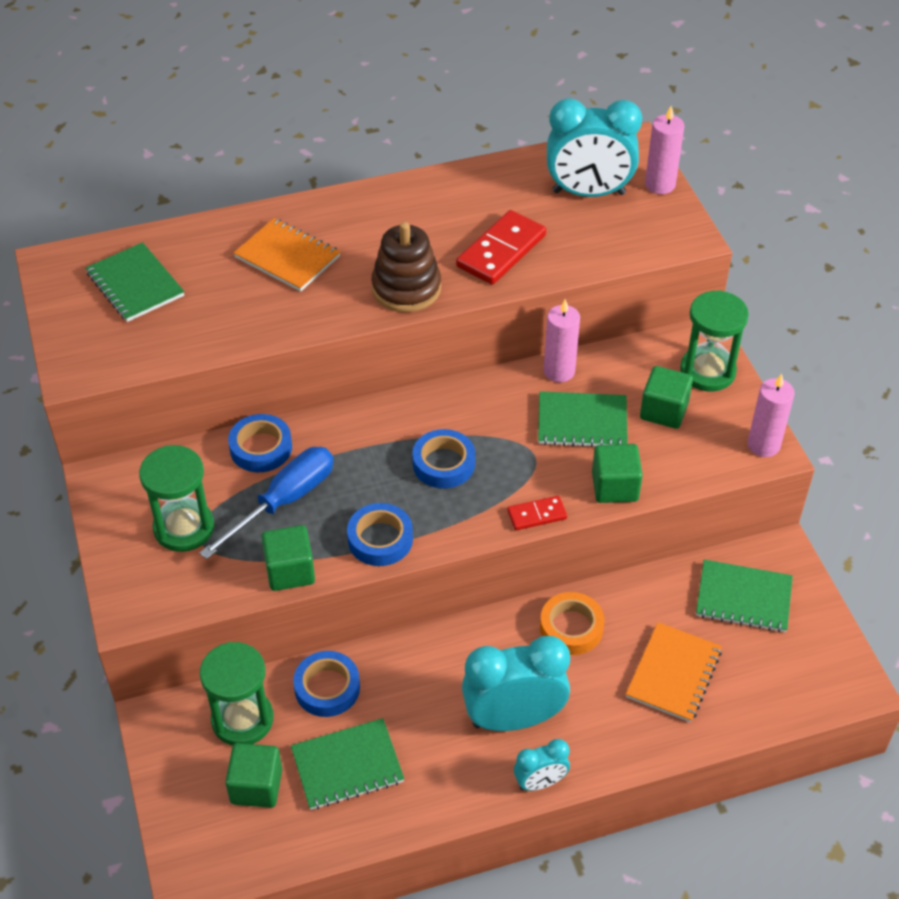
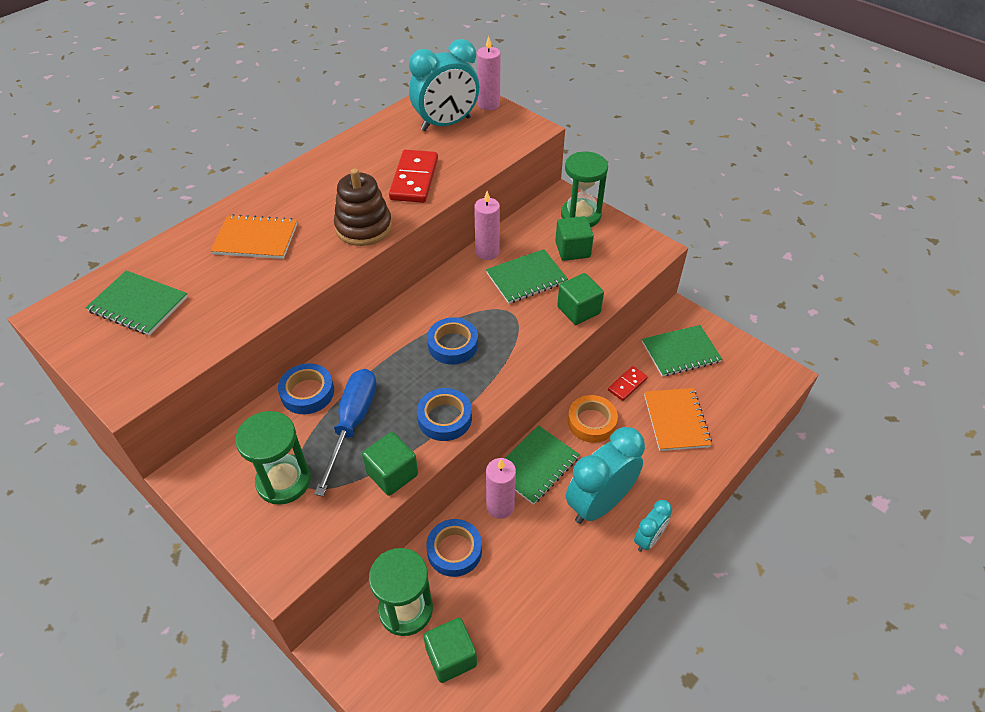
camera: 30 degrees left, 0 degrees up
(347, 766) = (508, 601): green notebook -> green notebook (536, 465)
(537, 515) = (542, 351): red domino -> red domino (627, 384)
(763, 445) = (648, 245): pink candle -> pink candle (500, 506)

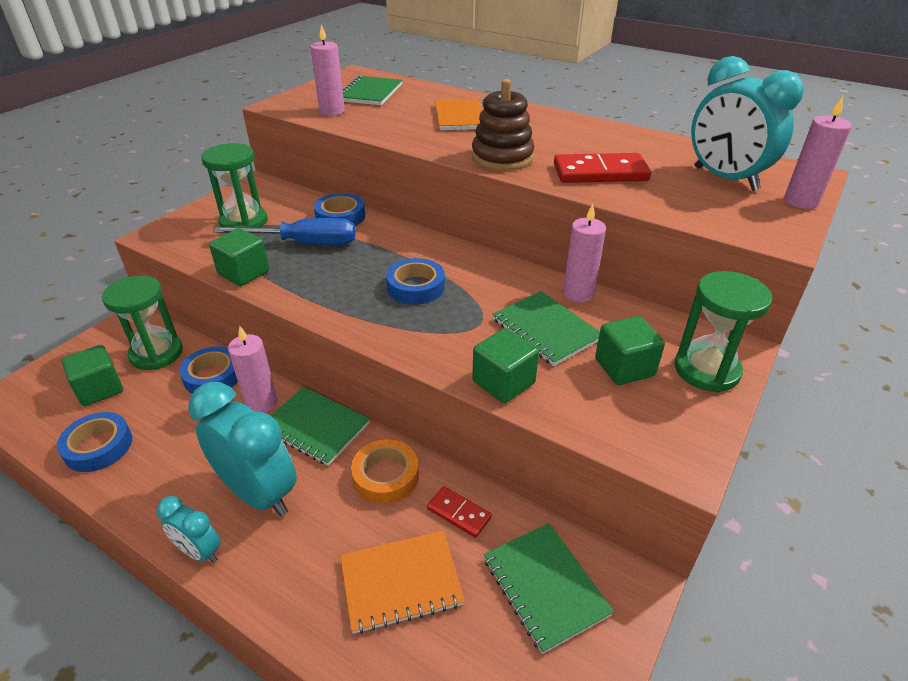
camera: 80 degrees right, 10 degrees down
(180, 341) = (332, 111): none -> pink candle
(444, 418) = (311, 294): blue tape -> blue tape (98, 446)

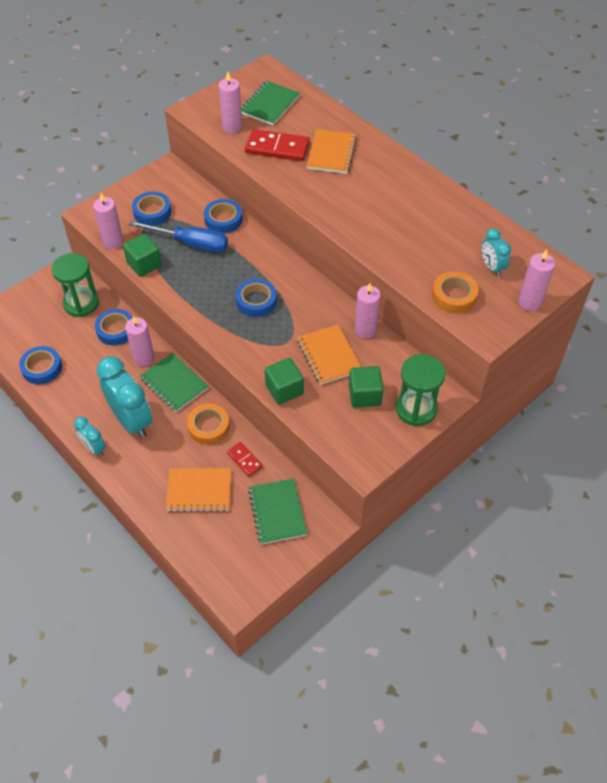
camera: 15 degrees right, 15 degrees up
(100, 389) = (44, 325): green cube -> none
(194, 257) = (113, 242): none -> pink candle
(244, 222) = (152, 212): green hourglass -> blue tape
(502, 157) = (340, 211): brown stacking toy -> none
(546, 329) = (329, 356): green notebook -> orange notebook
(600, 172) = (403, 243): red domino -> red domino (277, 148)
(704, 209) = (454, 296): none -> orange tape
(725, 179) = (491, 267): turquoise clock -> turquoise clock, size x0.52

